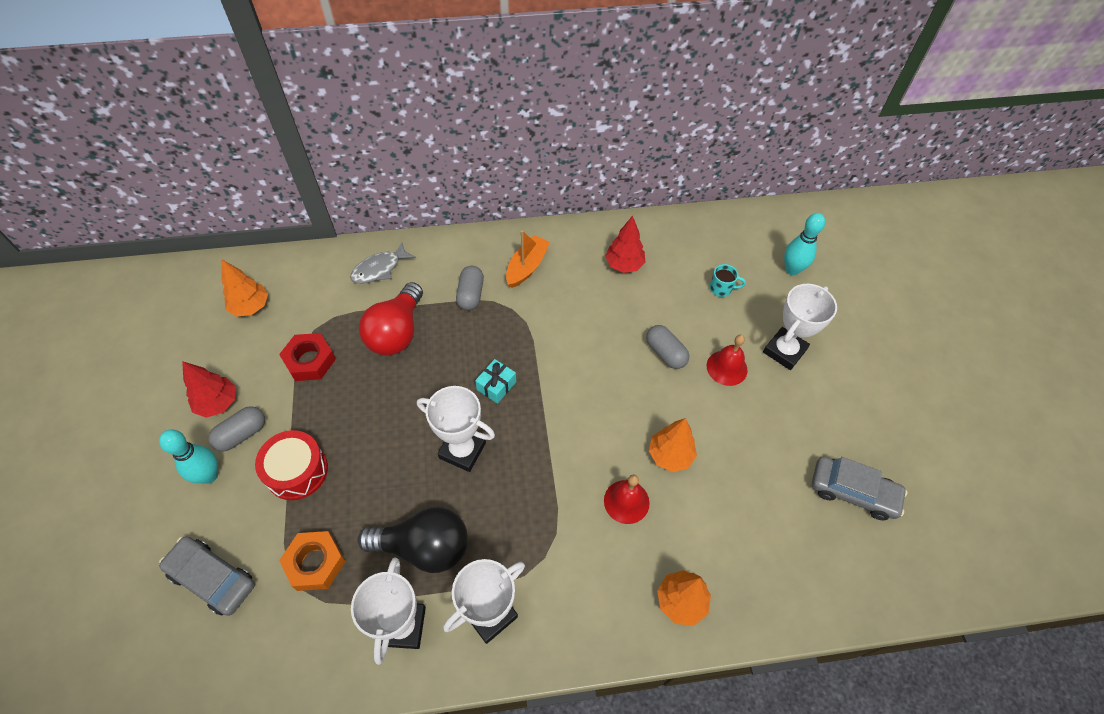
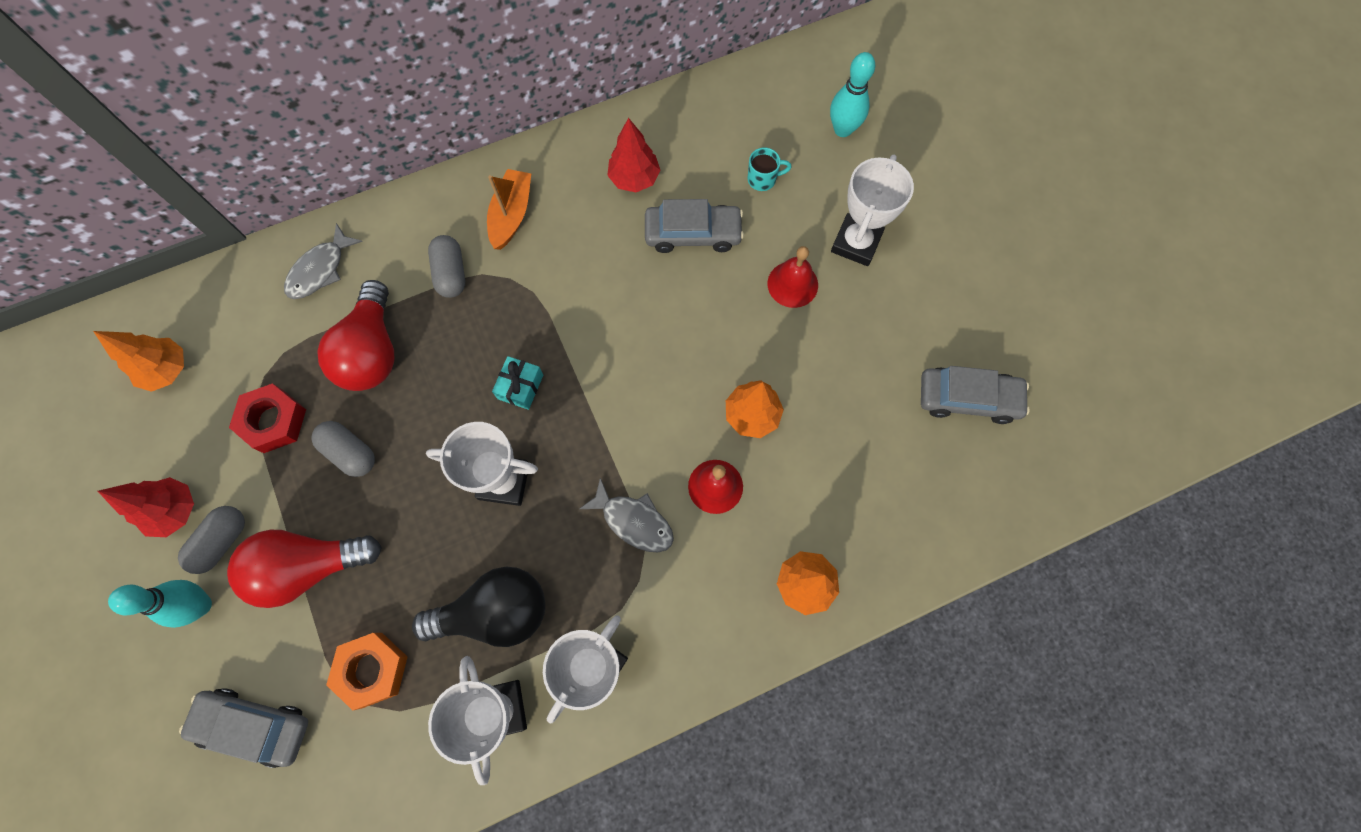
camera: 15 degrees left, 15 degrees up
(297, 471) = (309, 567): red drum -> red light bulb
(553, 509) = (634, 521): none -> grey fish
(658, 313) = (693, 234): none -> grey car
(665, 353) = (715, 285): grey capsule -> grey capsule (350, 452)

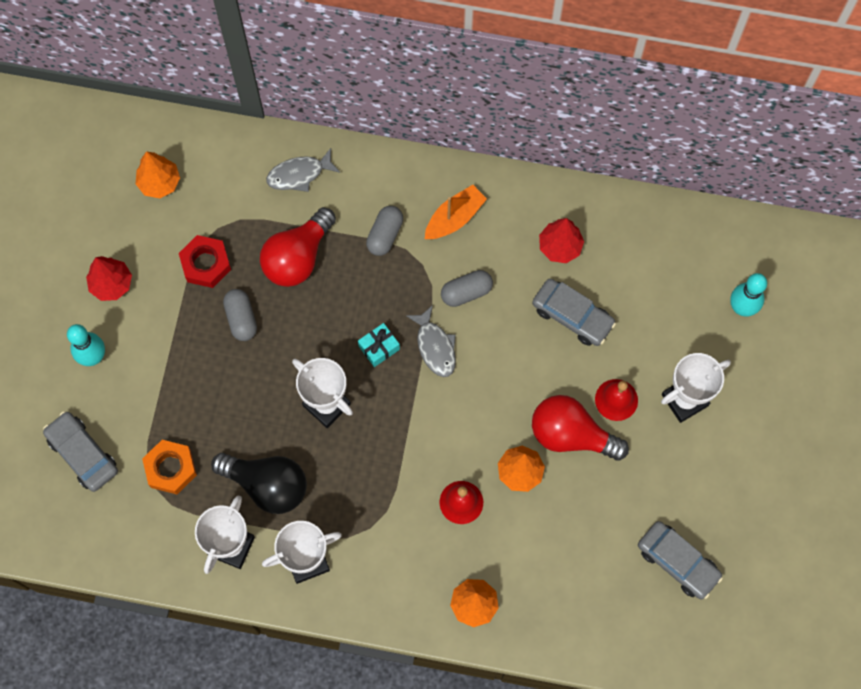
camera: 35 degrees right, 0 degrees up
(222, 541) = (128, 324): grey capsule -> grey capsule (466, 292)
(309, 567) = (171, 377): red light bulb -> red light bulb (571, 434)
(634, 521) = (392, 488): grey fish -> grey fish (435, 346)
(763, 179) = (653, 308): turquoise mug -> none

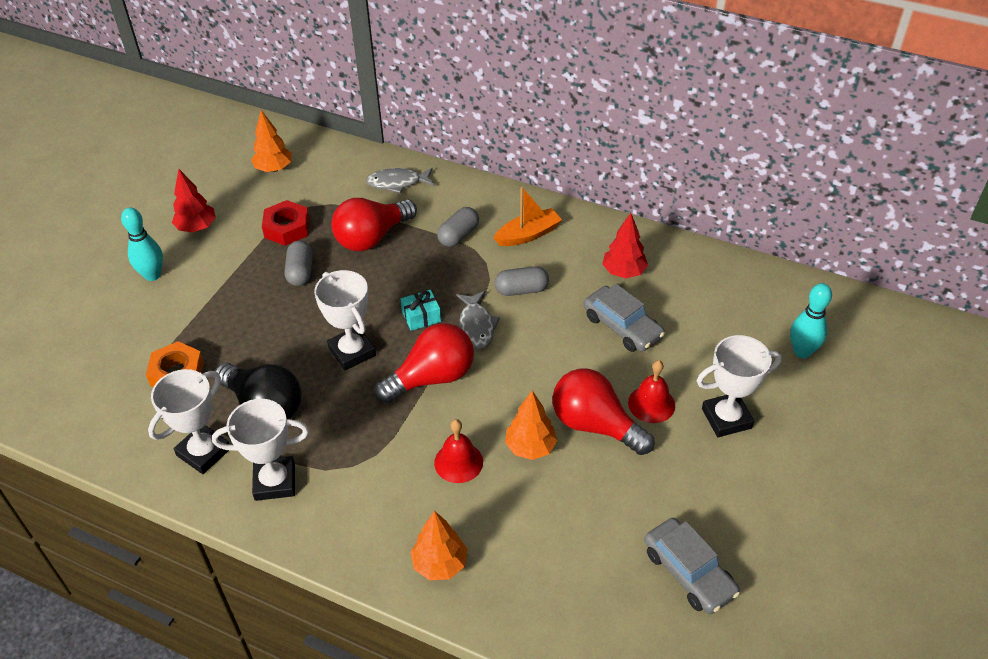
camera: 15 degrees right, 25 degrees down
(83, 454) = (101, 346): grey car -> none
(411, 417) = (432, 378): none -> red light bulb

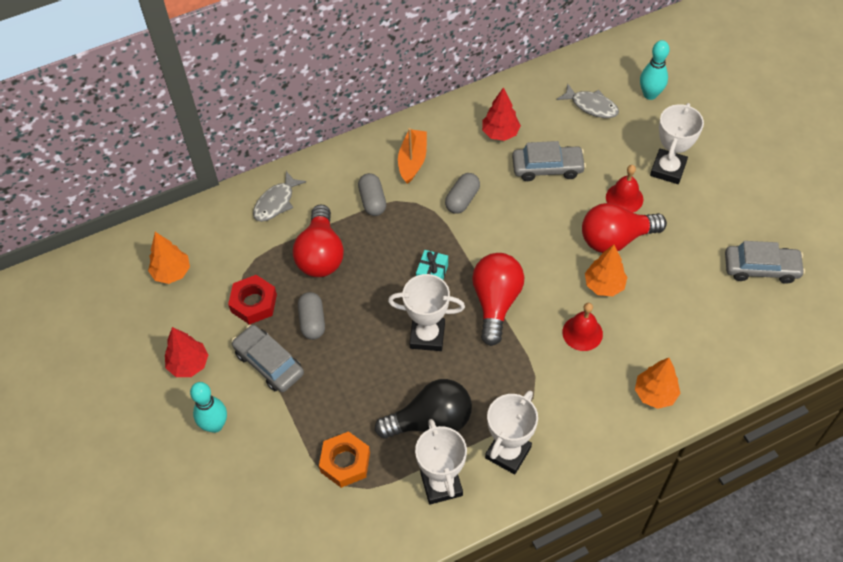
camera: 50 degrees left, 10 degrees up
(237, 271) = (269, 363): none -> grey car
(300, 272) = (312, 321): grey capsule -> grey capsule turned 45 degrees clockwise
(476, 326) = (471, 247): grey fish -> grey fish (591, 106)

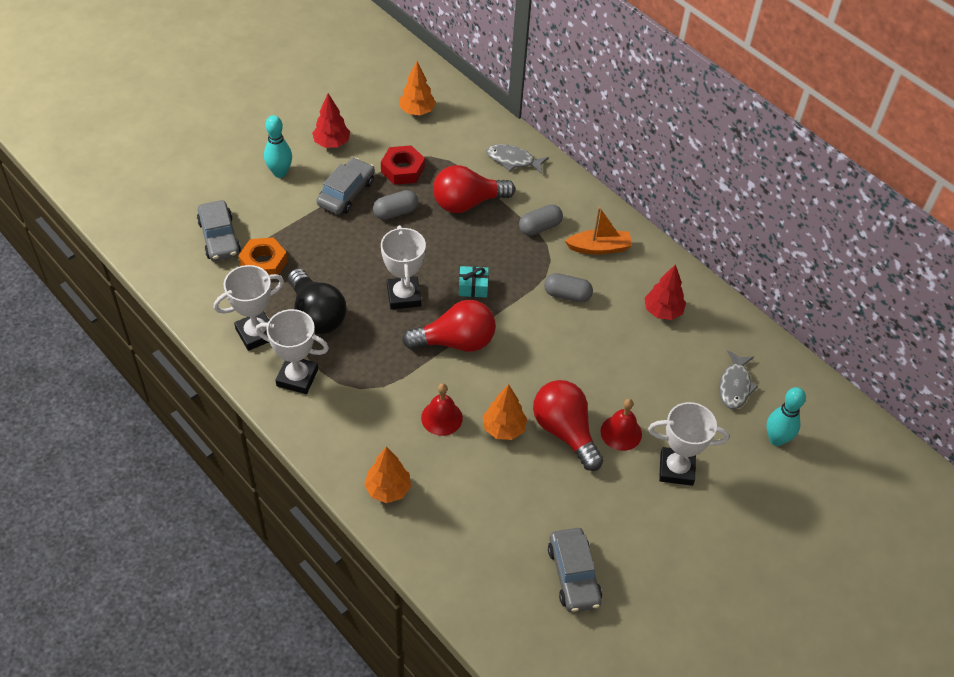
camera: 70 degrees right, 5 degrees down
(547, 168) = (634, 358): grey car -> grey car (219, 237)

